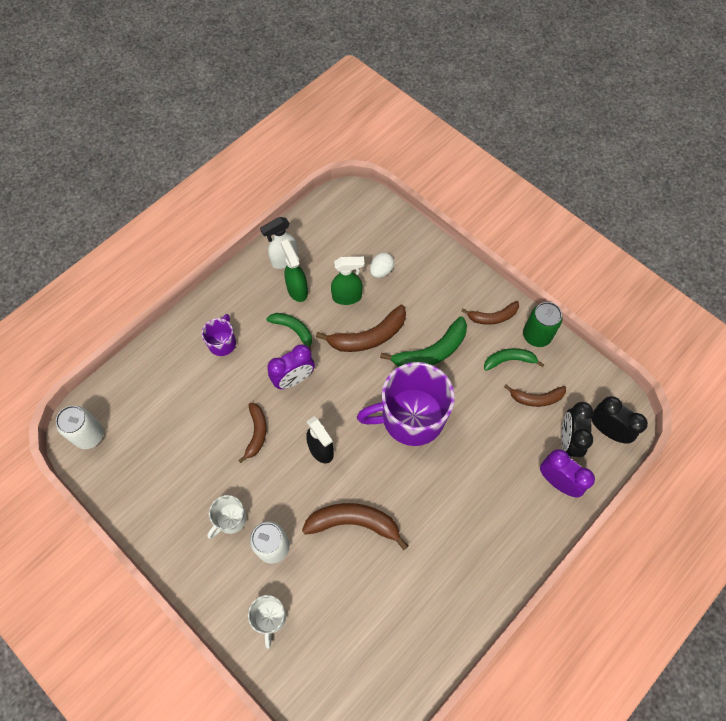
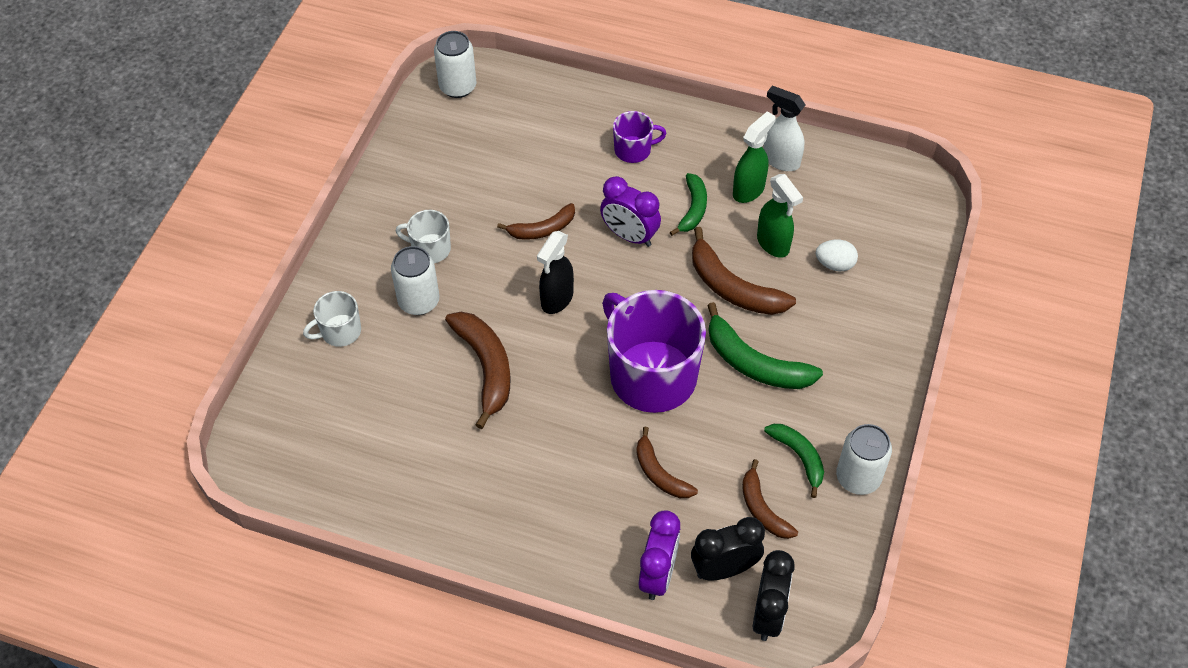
camera: 65 degrees right, 10 degrees down
(493, 317) = (852, 415): brown banana -> brown banana (660, 473)
(536, 335) = (858, 477): green can -> white can

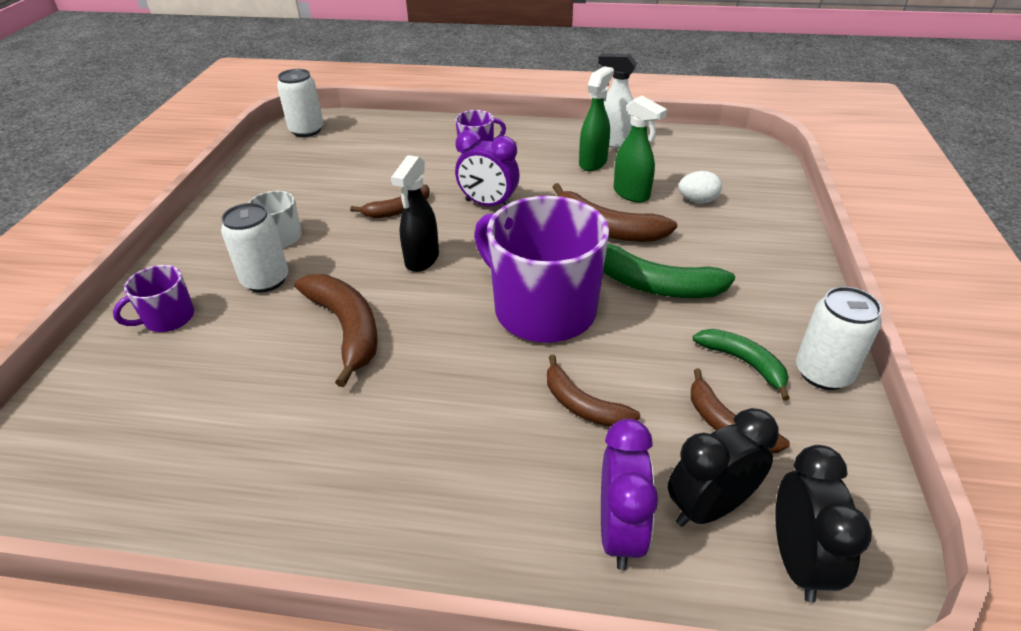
camera: 10 degrees left, 15 degrees down
(340, 331) = (168, 318): white mug -> purple mug
(693, 209) = (545, 180): green banana -> none

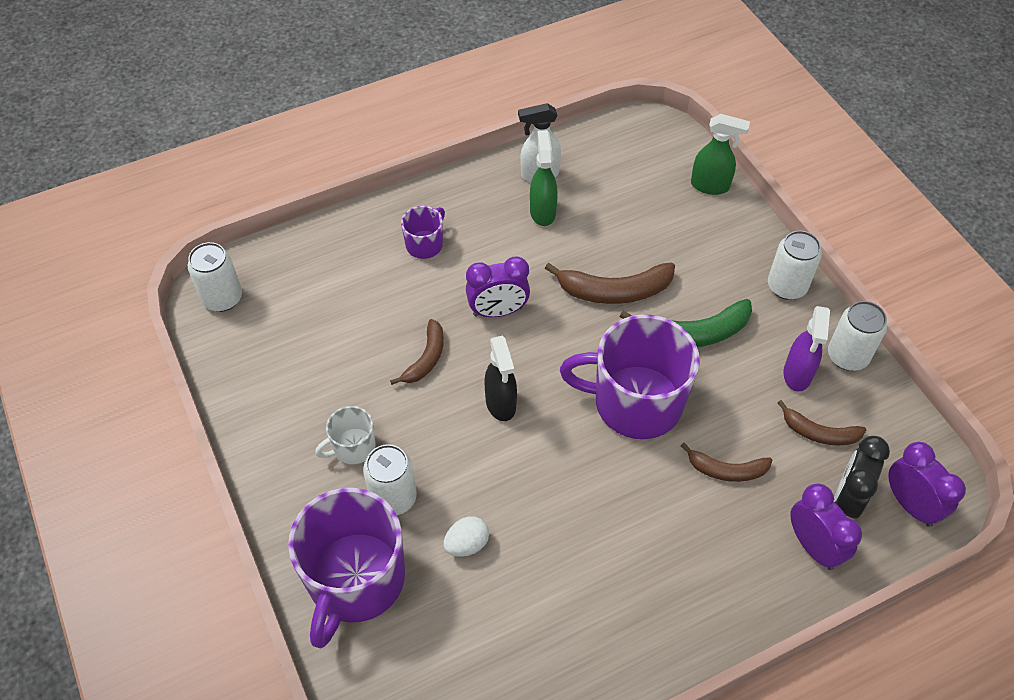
camera: 35 degrees left, 15 degrees up
(168, 318) = (355, 580): purple mug -> purple mug, size x2.13
(346, 328) = (509, 504): brown banana -> none
(632, 194) = (604, 238): green spray bottle -> green spray bottle (710, 186)
(697, 201) = (660, 220): white egg -> white egg (467, 544)
(743, 362) = (797, 375): green banana -> purple spray bottle
(793, 289) = (787, 286): none -> white can
(797, 561) = (910, 504): black clock -> purple clock

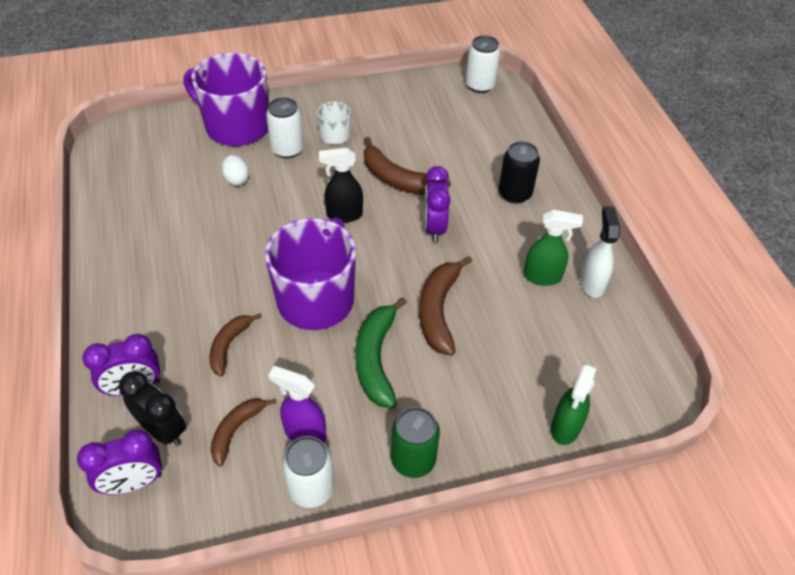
camera: 100 degrees right, 5 degrees down
(425, 244) = (514, 194): purple mug -> black can
(426, 358) = (399, 180): brown banana -> brown banana, size x1.59
(787, 286) = (413, 460): white can -> green can

